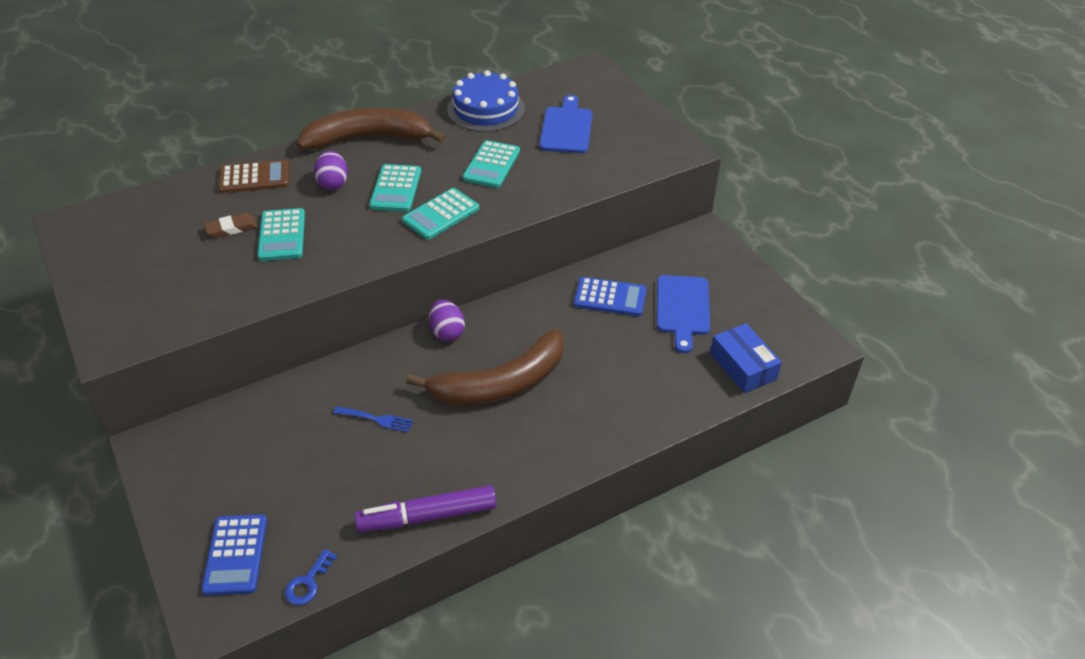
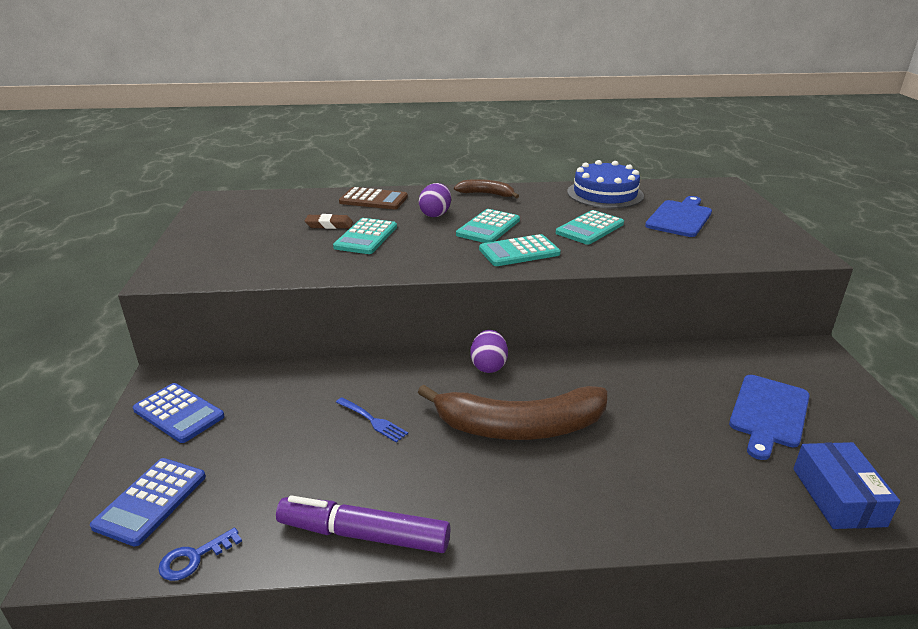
camera: 25 degrees right, 15 degrees down
(369, 138) = (487, 194): brown banana -> brown banana, size x0.50
(610, 297) = (681, 381): blue calculator -> blue calculator (179, 413)

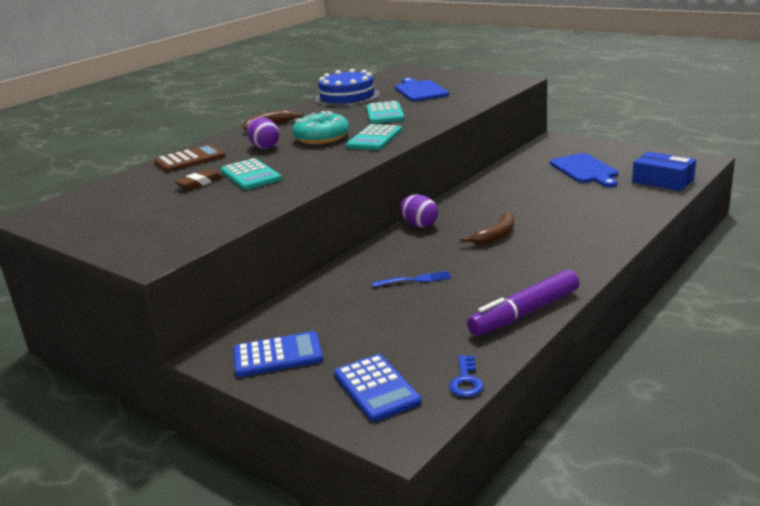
camera: 45 degrees left, 5 degrees down
(488, 227) = (322, 137): turquoise calculator -> turquoise donut
(519, 427) = (496, 236): brown banana -> brown banana, size x0.50

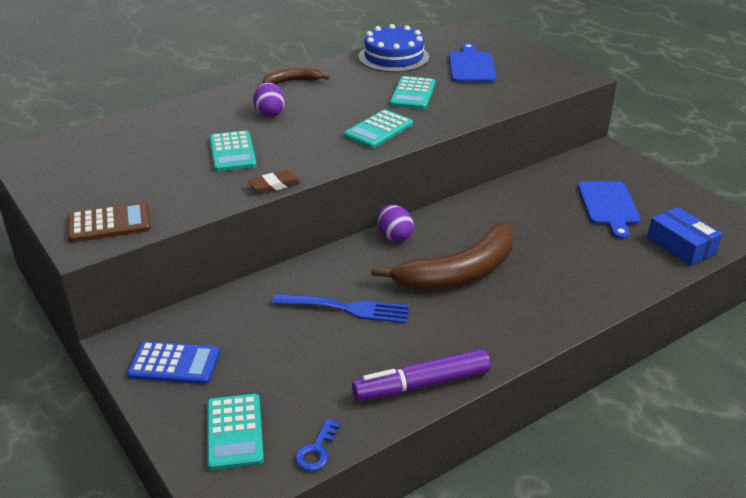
camera: 15 degrees right, 10 degrees up
(190, 159) = (193, 113): brown calculator -> brown calculator (109, 223)
(199, 183) = (182, 149): brown eraser -> brown eraser (274, 185)
(322, 137) = (330, 114): turquoise donut -> none
(376, 388) = (235, 432): blue calculator -> turquoise calculator
(415, 280) = (347, 308): blue fork -> blue fork, size x1.71
(496, 236) = (458, 273): brown banana -> brown banana, size x2.01

